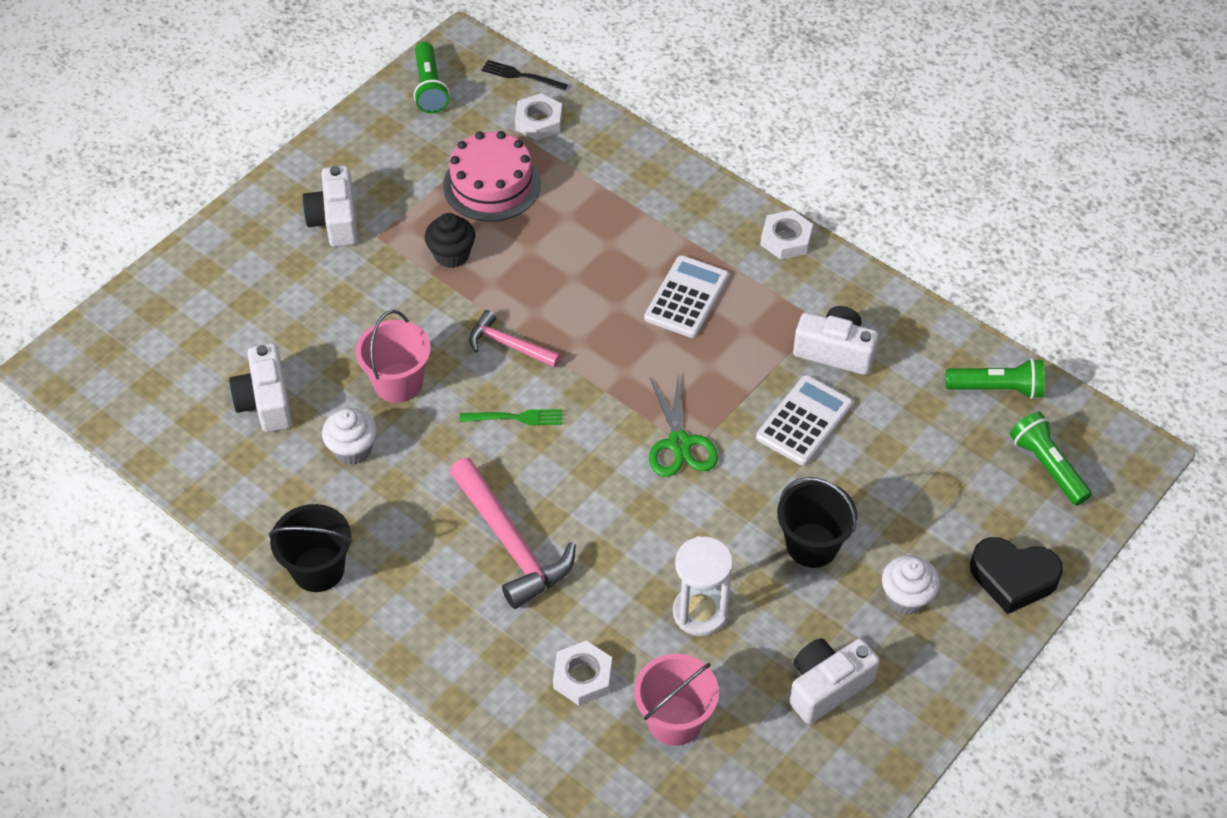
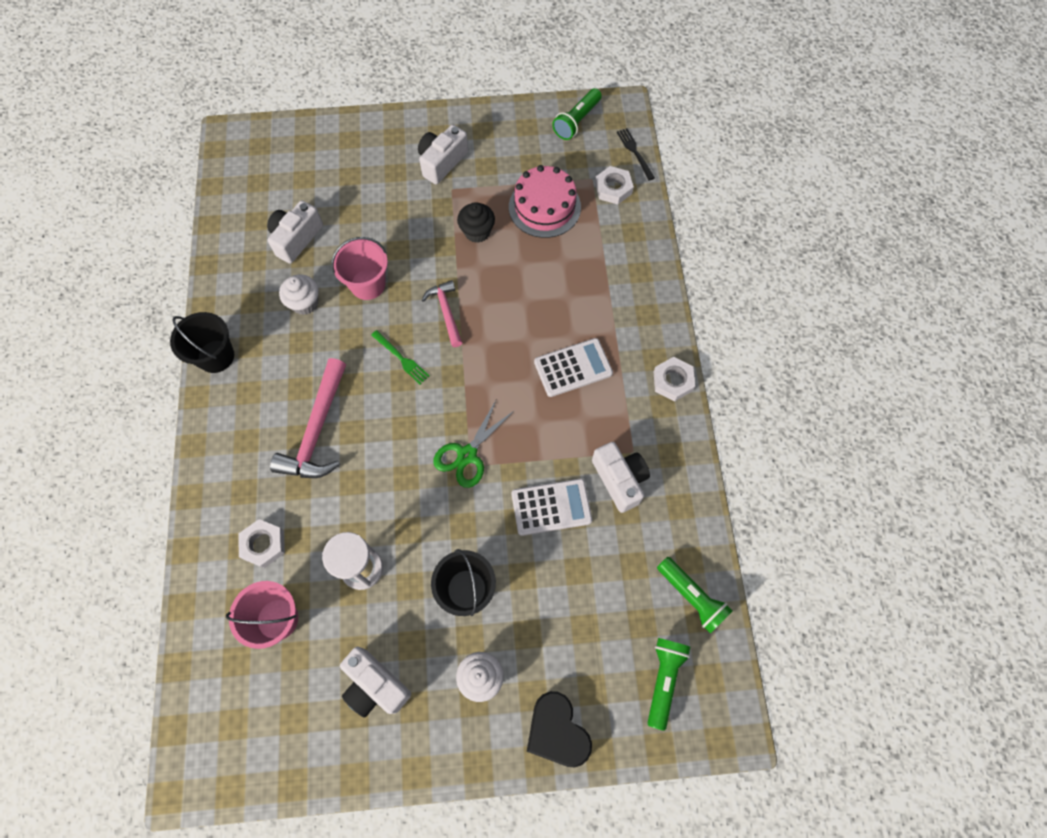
camera: 45 degrees right, 15 degrees up
(827, 686) = (375, 685): white camera -> white camera turned 150 degrees counterclockwise

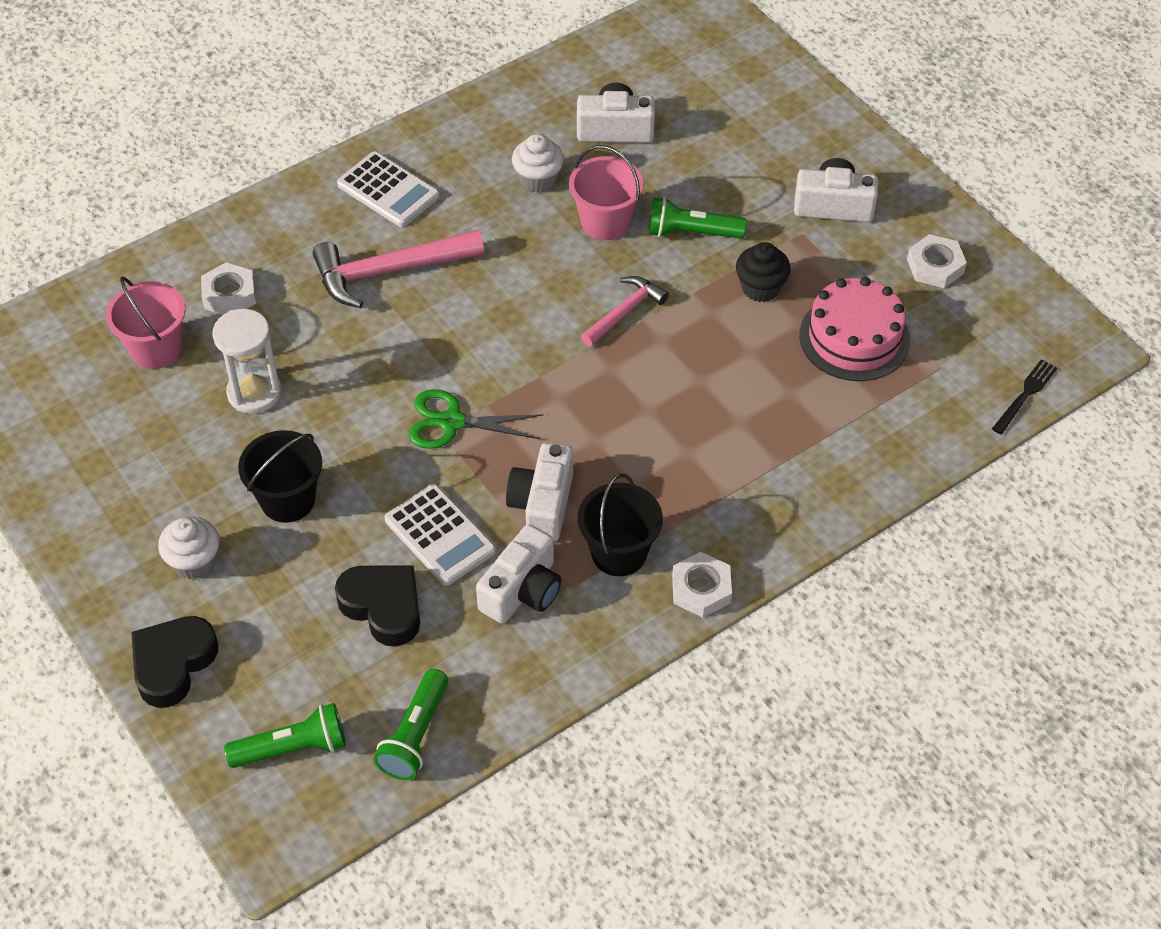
camera: 60 degrees right, 15 degrees down
(216, 356) = (417, 141): black bucket -> black bucket (619, 553)
(375, 685) = (132, 469): white camera -> white camera (542, 504)
(401, 358) = (532, 301): green fork -> none
(573, 368) = (642, 473): white calculator -> white calculator (388, 190)
(576, 121) = (1019, 309): green flashlight -> green flashlight (691, 232)
(586, 569) = (383, 607): none -> black heart
(613, 188) = (945, 397): white nut -> white nut (935, 266)

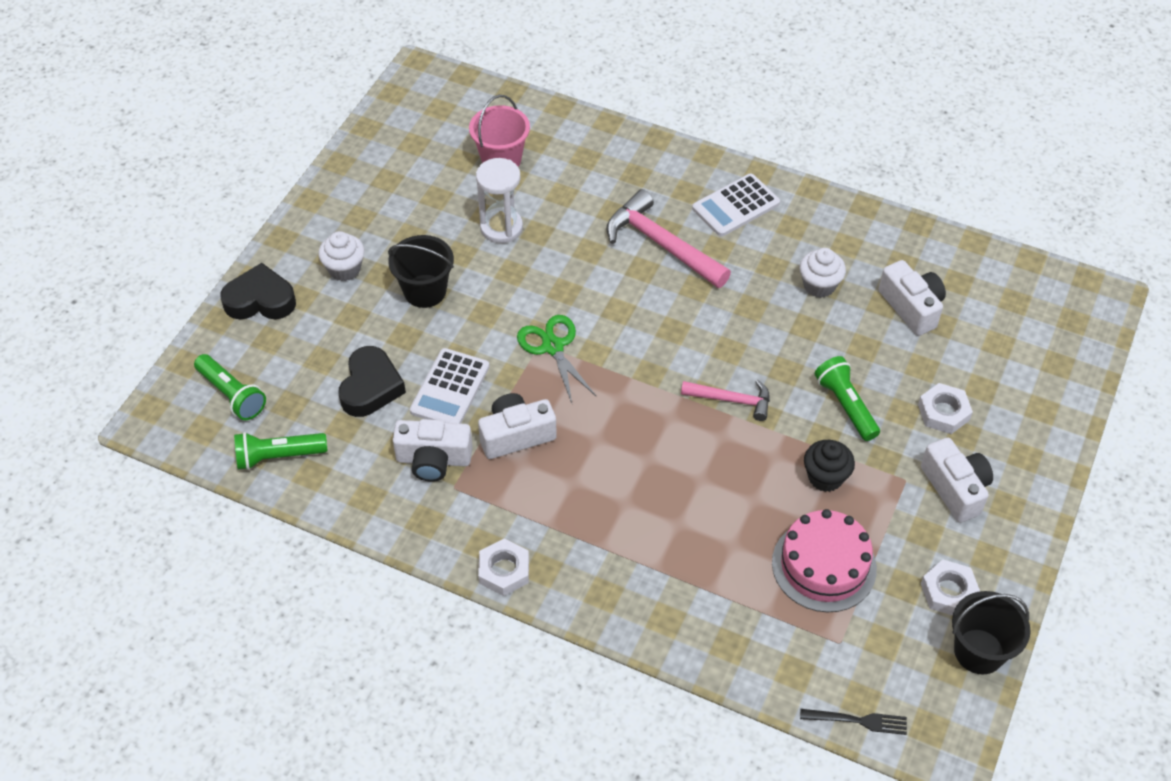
camera: 60 degrees right, 0 degrees up
(229, 295) = (574, 171): white nut -> white nut (943, 412)
(388, 190) = (735, 206): white calculator -> white calculator turned 45 degrees clockwise
(605, 222) = (811, 346): pink bucket -> none
(619, 553) = (503, 503): black bucket -> black bucket (979, 651)

